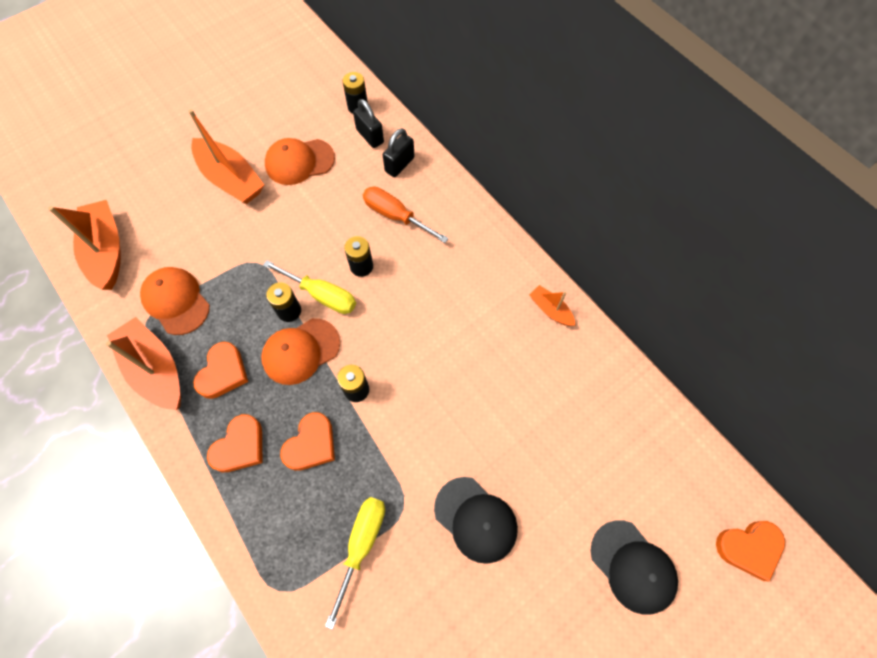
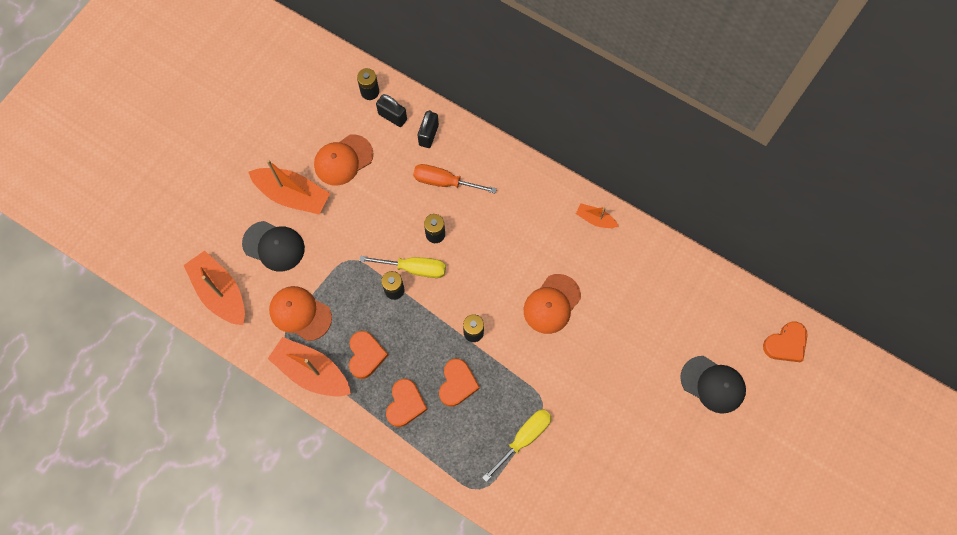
camera: 20 degrees left, 5 degrees up
(300, 351) = (418, 318): orange cap -> orange cap (552, 304)
(361, 545) = (524, 438): yellow screwdriver -> yellow screwdriver turned 45 degrees clockwise
(476, 519) = (596, 392): black cap -> black cap (274, 246)

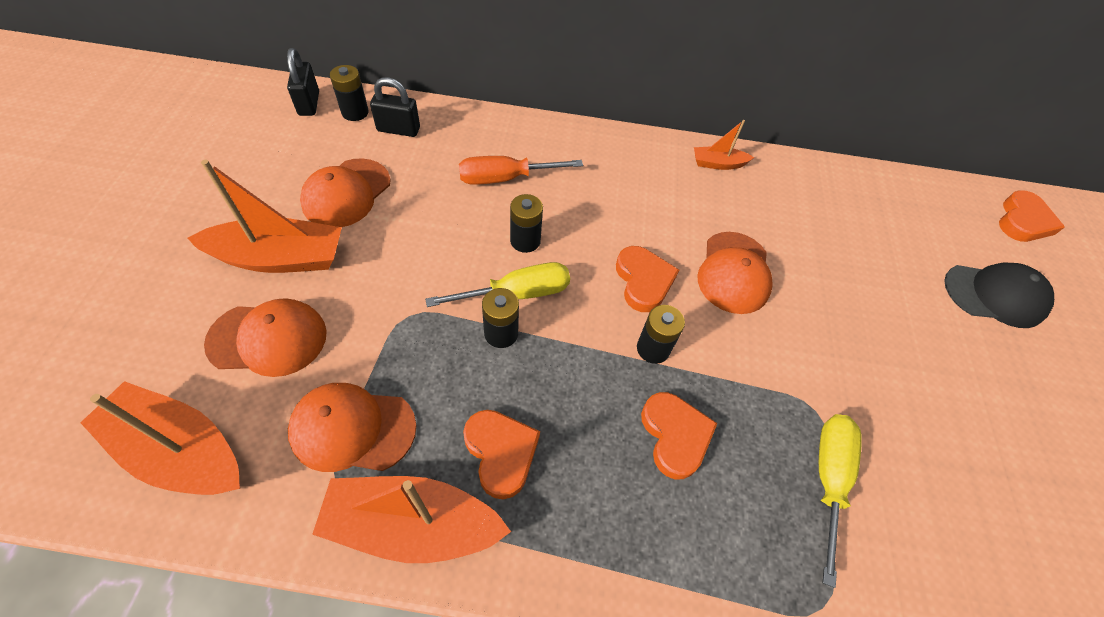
camera: 30 degrees left, 15 degrees down
(274, 246) = (268, 338): black cap -> orange cap
(405, 404) = (610, 509): orange heart -> orange heart (643, 281)
(428, 135) = (457, 136): black padlock -> black padlock (309, 103)

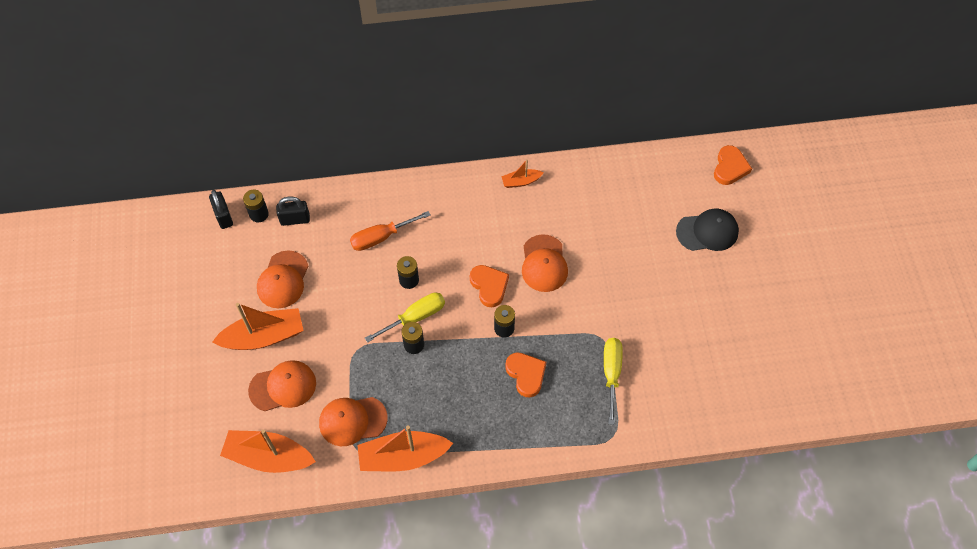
camera: 10 degrees left, 5 degrees up
(501, 453) = (435, 410): orange heart -> none

